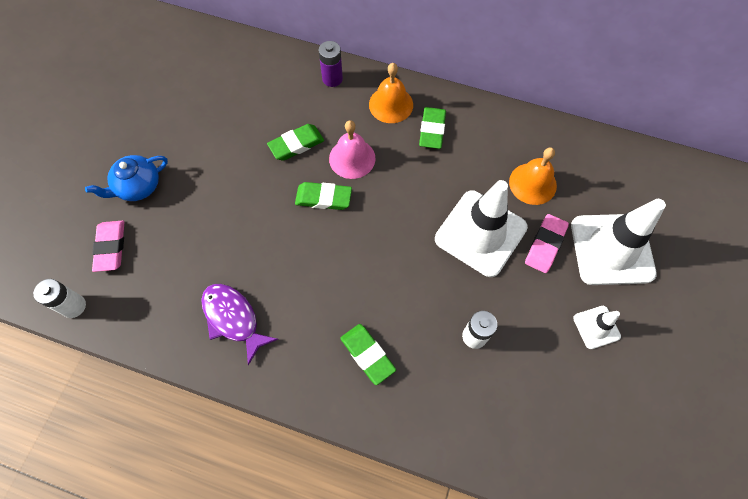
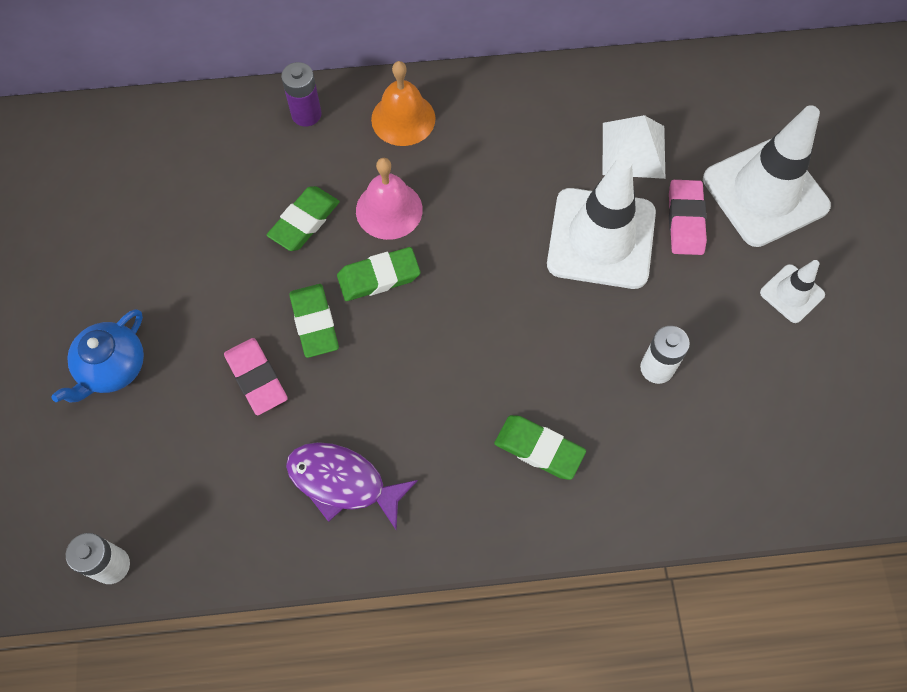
camera: 25 degrees left, 0 degrees up
(110, 247) = (120, 465): pink eraser -> pink eraser (256, 378)
(432, 130) = (474, 131): green eraser -> green eraser (314, 323)
(532, 183) = (633, 150): orange bell -> white pyramid

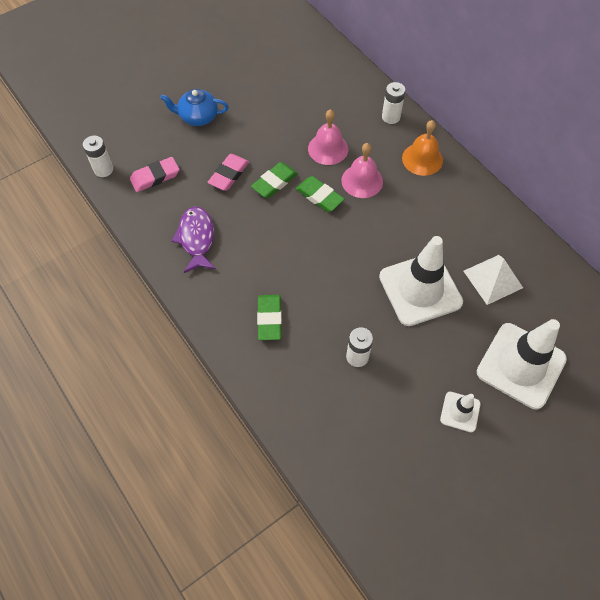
camera: 60 degrees right, 5 degrees down
(304, 221) = (328, 148): green eraser -> pink bell
(306, 114) = (391, 117): purple battery -> white battery
(685, 220) = (466, 329): pink eraser -> pink eraser (155, 177)

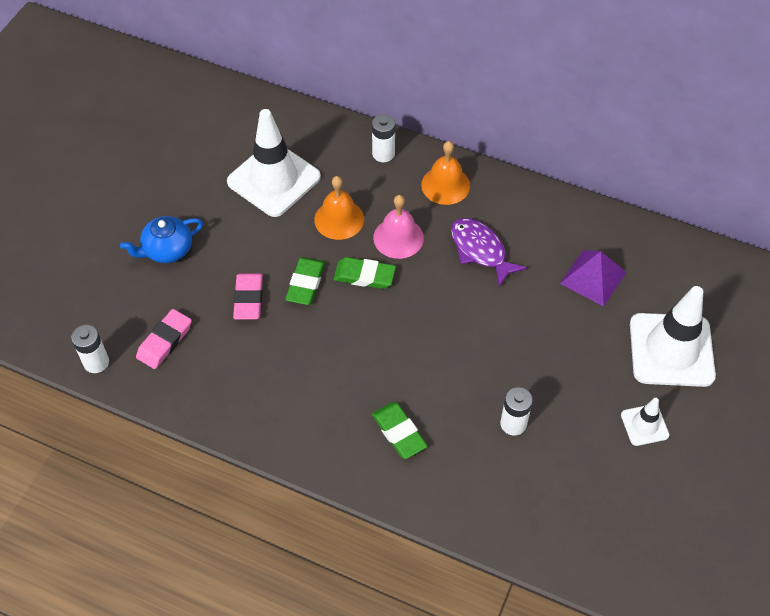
camera: 30 degrees left, 5 degrees down
(196, 238) = (261, 387): purple fish -> purple fish (480, 250)
(328, 148) = (339, 219): pink bell -> orange bell
(420, 289) = (530, 323): white traffic cone -> white traffic cone (274, 179)
(493, 279) = (593, 277): white pyramid -> purple pyramid

